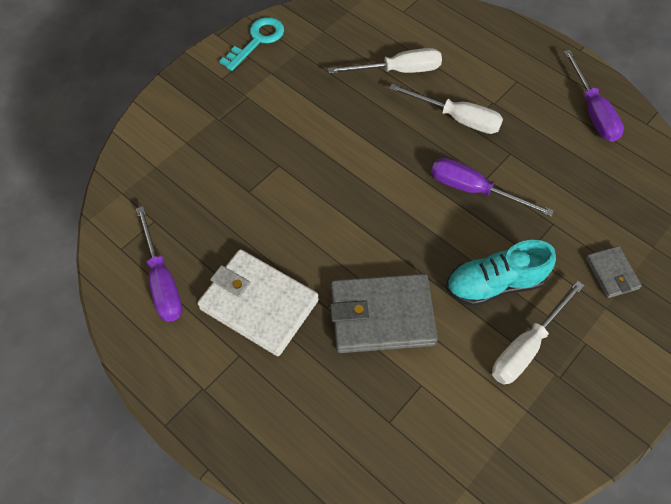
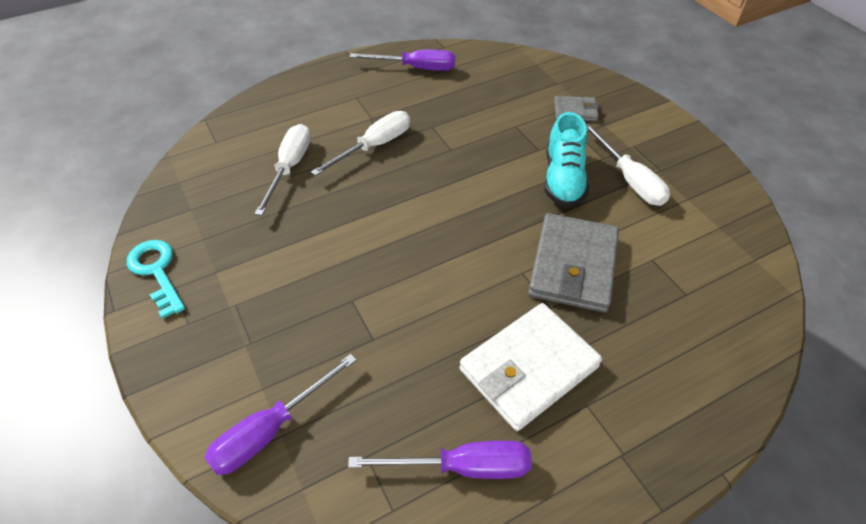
camera: 70 degrees left, 10 degrees down
(474, 190) = (460, 160): purple screwdriver -> purple screwdriver (271, 430)

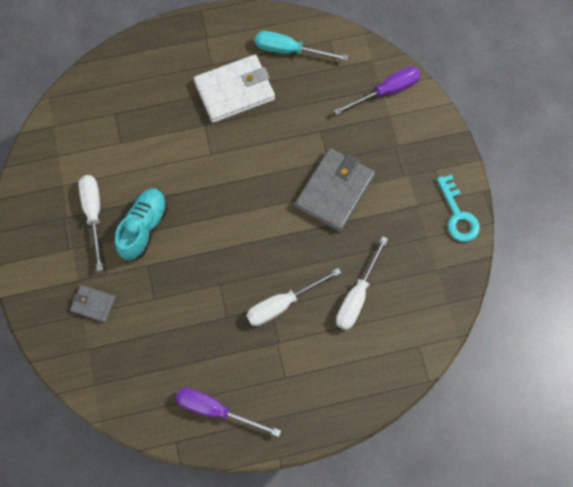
camera: 165 degrees left, 20 degrees up
(462, 467) = (290, 50): purple screwdriver -> turquoise screwdriver
(573, 266) = (175, 150): grey wallet -> grey wallet (334, 191)

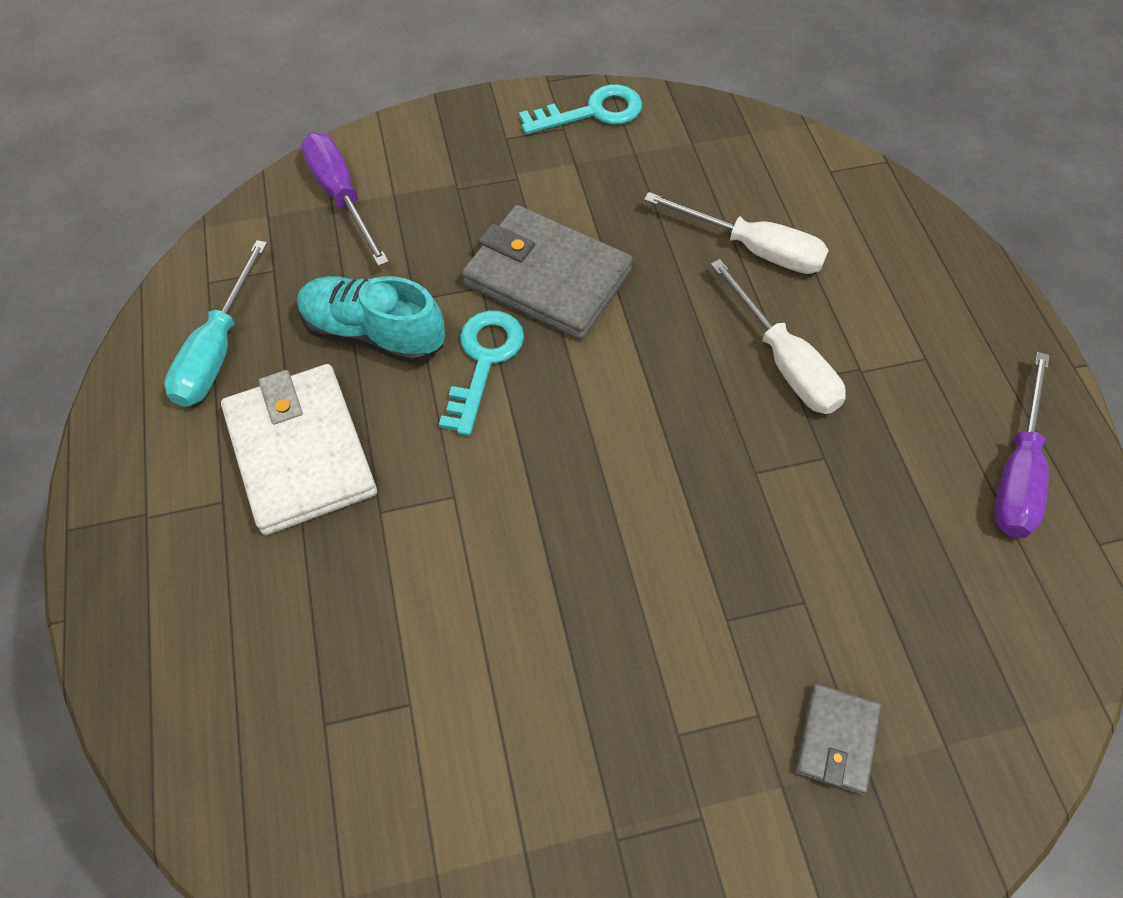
camera: 90 degrees left, 10 degrees down
(94, 214) = (605, 757): white screwdriver -> none
(144, 227) = (636, 633): turquoise shoe -> turquoise shoe (373, 334)
(283, 163) = (484, 361): none -> turquoise key

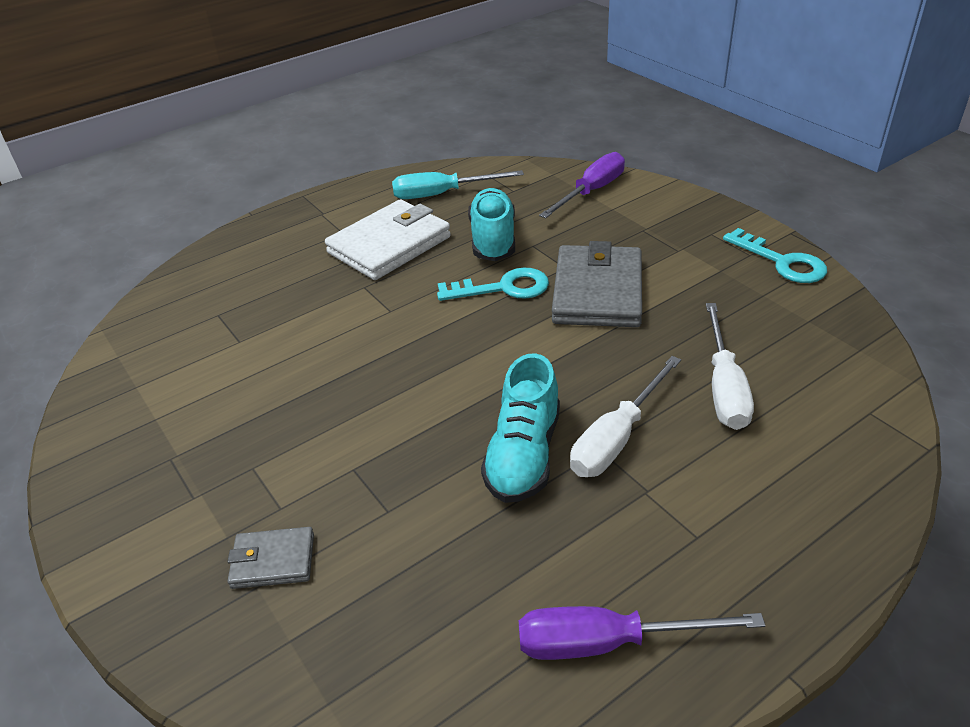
camera: 70 degrees right, 20 degrees down
(774, 448) = (523, 455): none -> turquoise shoe

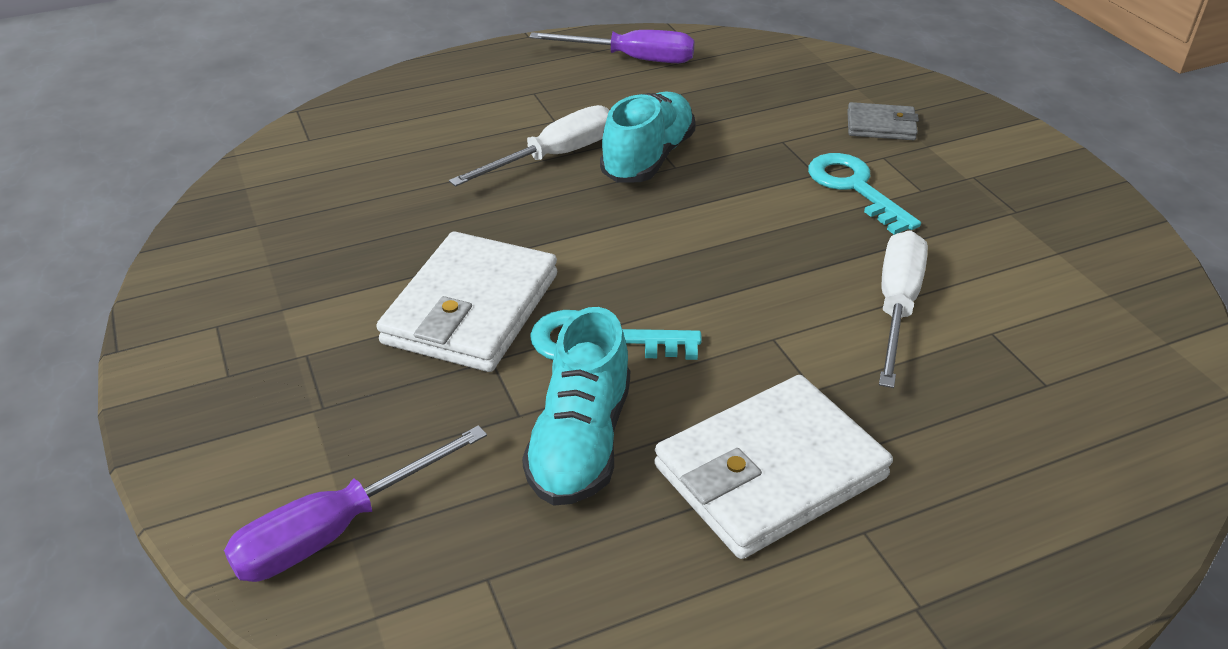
camera: 170 degrees left, 0 degrees up
(442, 194) = (643, 605): turquoise screwdriver -> none
(597, 292) = (472, 309): grey wallet -> white wallet
(724, 387) = (417, 178): white screwdriver -> white screwdriver (896, 307)
(782, 262) = (191, 303): turquoise key -> turquoise key (854, 188)

